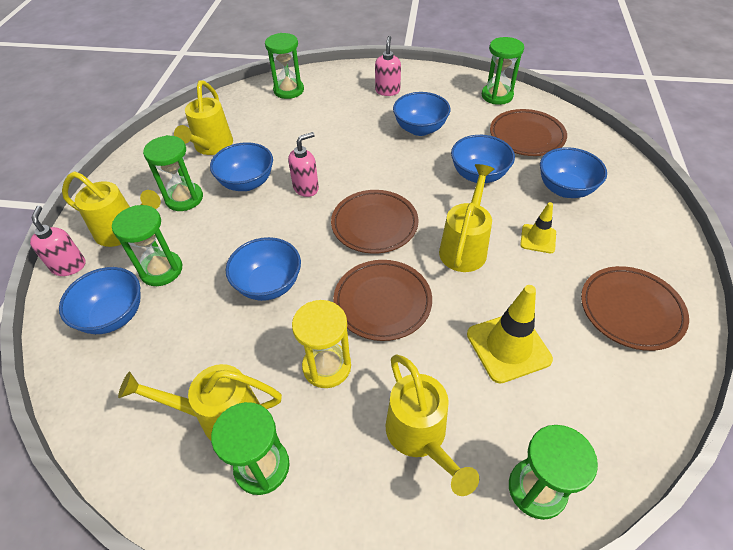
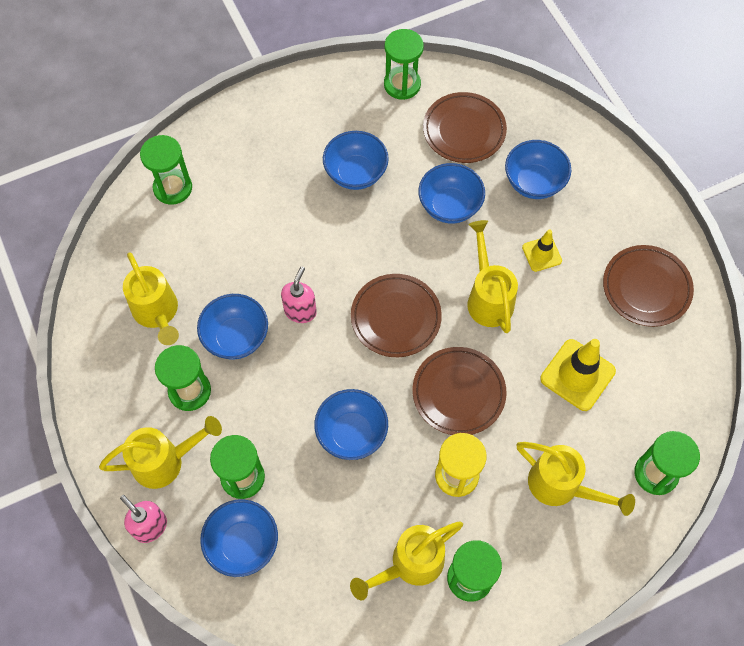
camera: 35 degrees left, 15 degrees up
(387, 91) = (284, 133): pink soap dispenser -> none

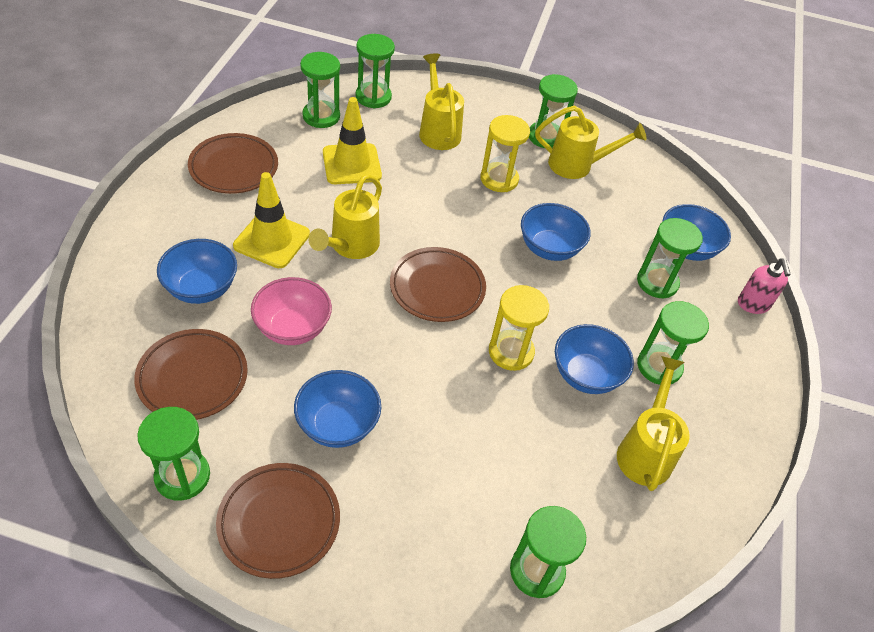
camera: 145 degrees left, 15 degrees down
(165, 461) = (714, 334): yellow watering can -> none
(300, 311) = (511, 352): pink soap dispenser -> yellow hourglass
(449, 206) = (293, 328): blue bowl -> pink bowl
(458, 393) = (445, 214): brown plate -> brown plate (279, 522)
(541, 254) = (272, 240): yellow traffic cone -> yellow traffic cone, size x1.71
(662, 404) = (321, 116): none -> green hourglass

